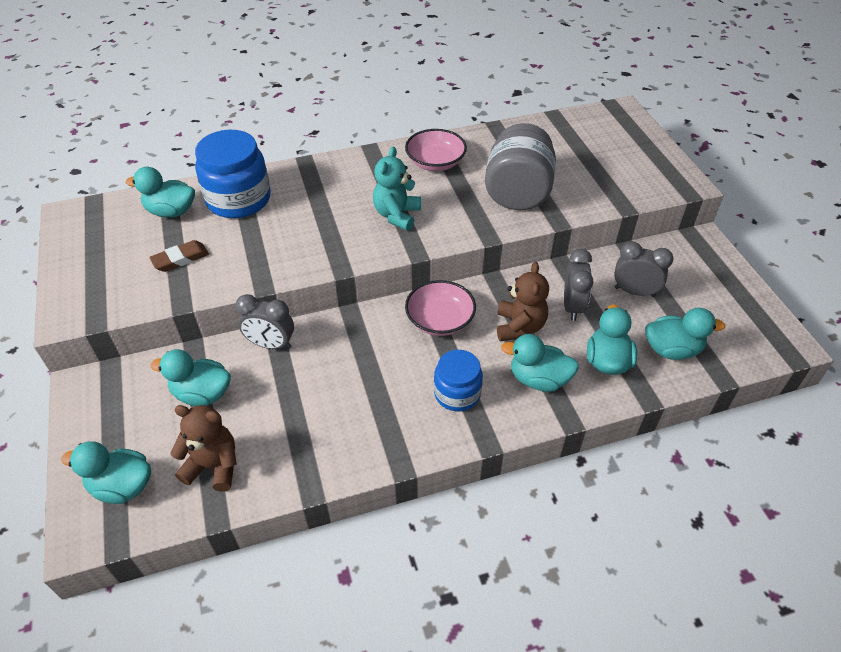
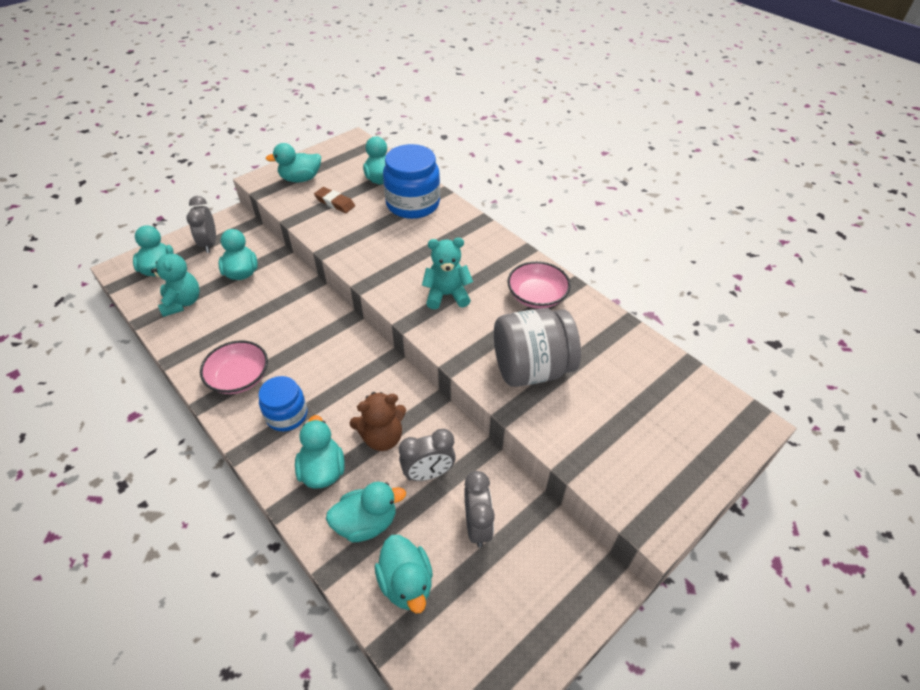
camera: 65 degrees right, 0 degrees up
(103, 278) = (300, 179): none -> turquoise duck
(213, 466) = (182, 302): brown teddy bear -> turquoise teddy bear
(271, 344) = (299, 287): grey clock -> grey clock (209, 244)
(440, 320) = (366, 377): pink bowl -> pink bowl (239, 377)

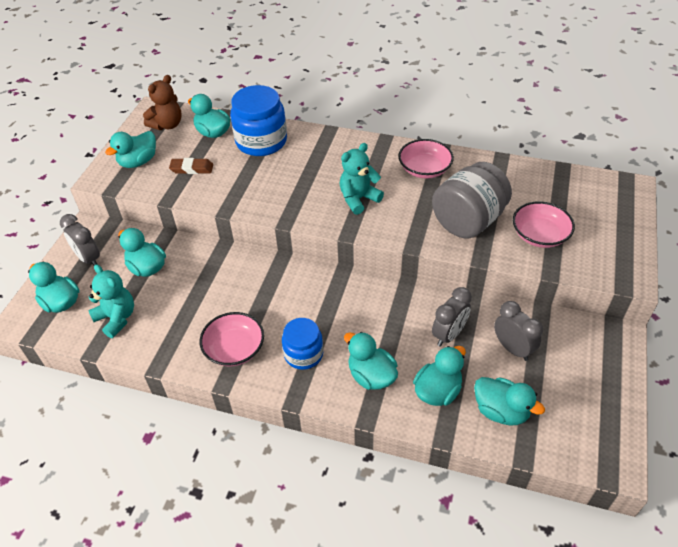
camera: 30 degrees left, 0 degrees up
(382, 437) = (392, 329): brown teddy bear -> brown teddy bear (167, 125)
(593, 422) = (539, 235): none -> pink bowl

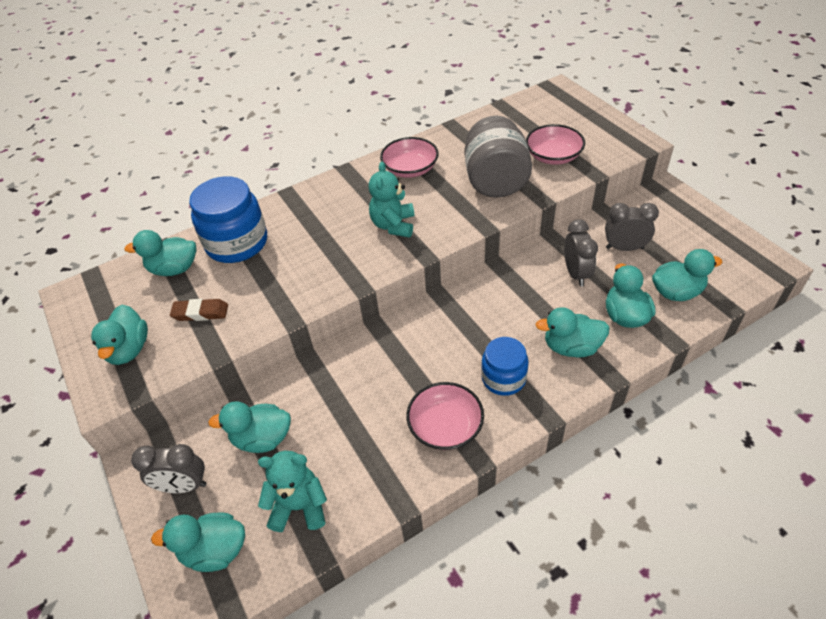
camera: 45 degrees left, 0 degrees up
(167, 125) = (110, 296): brown teddy bear -> none
(192, 169) = (200, 313): brown eraser -> brown eraser turned 45 degrees clockwise

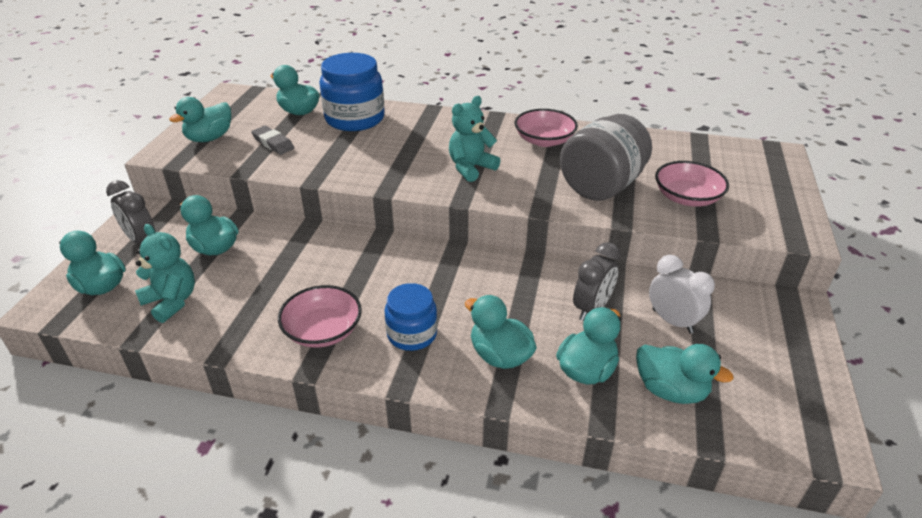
camera: 40 degrees right, 10 degrees down
(200, 313) = (273, 143): brown eraser -> grey eraser
(624, 248) = (672, 321): grey clock -> white clock

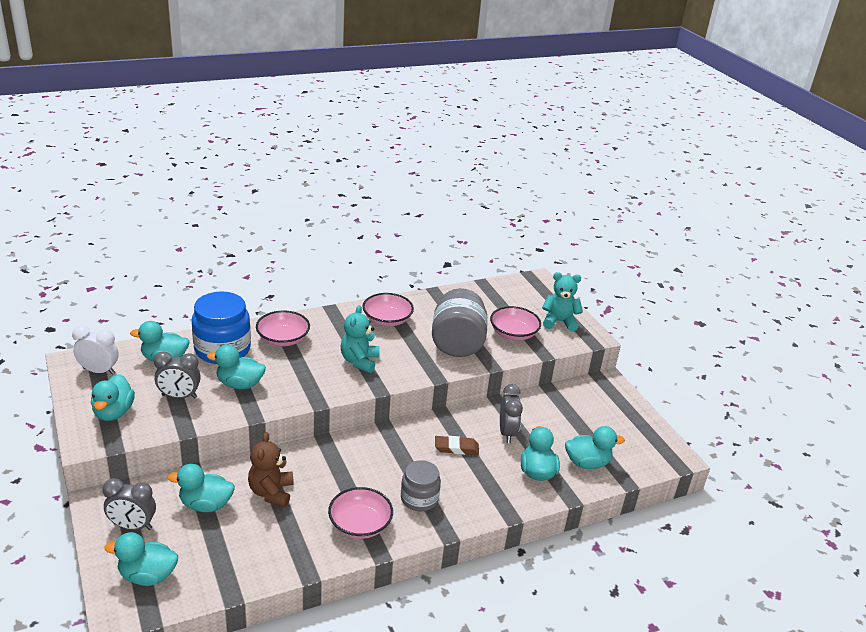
camera: 40 degrees left, 5 degrees down
(172, 301) = (224, 558): turquoise teddy bear -> turquoise teddy bear (559, 322)
(273, 143) = (179, 396): grey eraser -> grey clock
(279, 262) = (271, 492): none -> brown teddy bear
(412, 334) = (419, 499): blue jar -> grey jar
(418, 126) = (283, 339): none -> pink bowl
(500, 356) = (484, 487): turquoise duck -> turquoise duck (239, 384)
(511, 299) = (456, 448): none -> brown eraser
(672, 321) = (555, 421): white clock -> white clock (99, 371)

